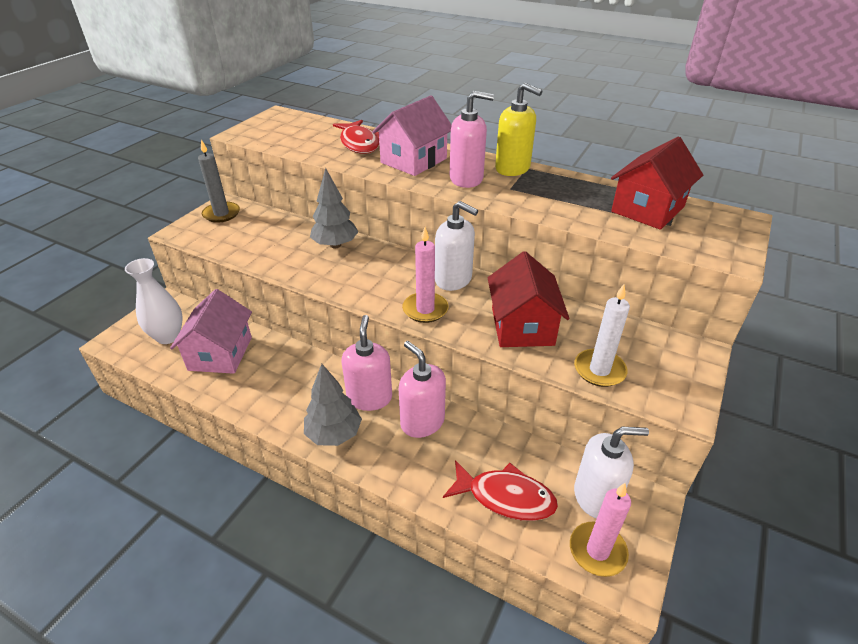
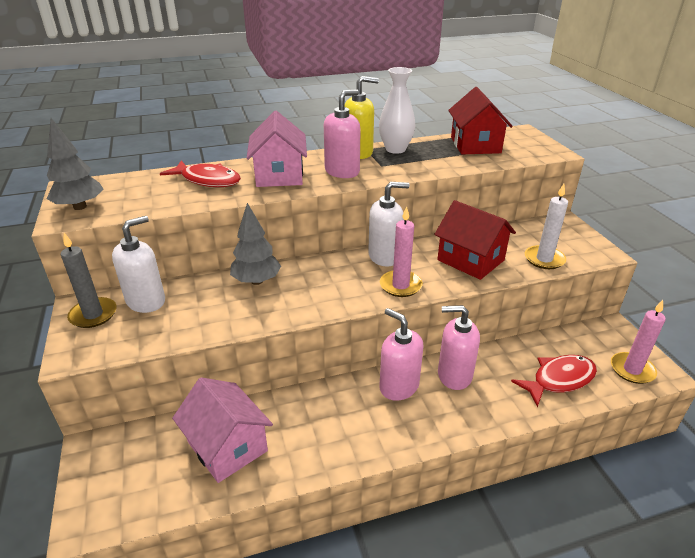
camera: 45 degrees left, 5 degrees down
(168, 336) = (146, 473): white vase -> white vase (395, 149)
(334, 434) = (414, 428): grey tree -> grey tree (80, 207)
(596, 497) = (592, 343): white soap dispenser -> white soap dispenser (146, 301)

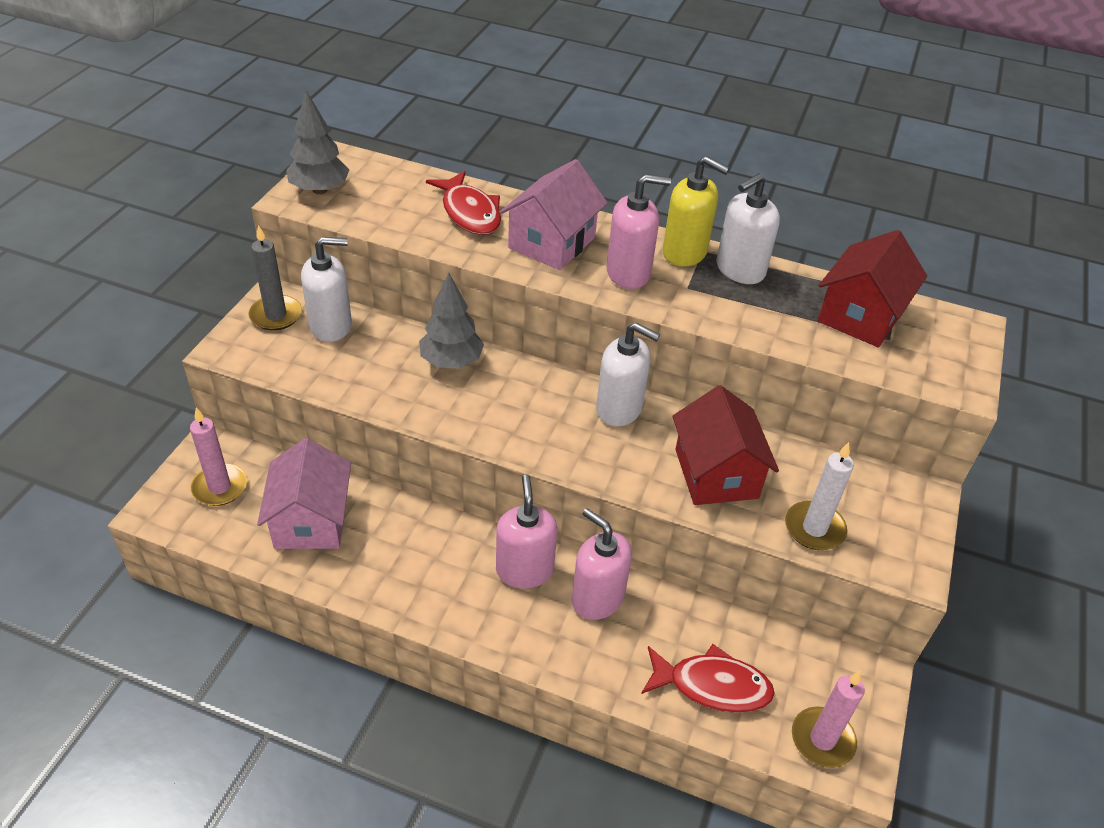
camera: 35 degrees right, 10 degrees up
(395, 149) = (739, 270): white vase -> white soap dispenser
(400, 285) = (592, 456): pink candle -> pink candle (219, 487)

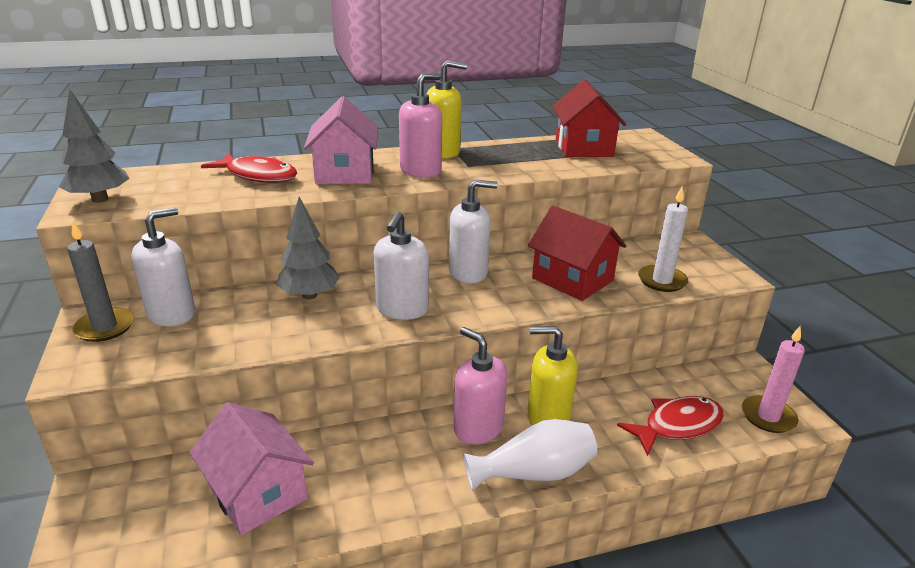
camera: 35 degrees left, 15 degrees down
(219, 487) = (130, 517): pink candle -> none
(528, 641) = (534, 473): none -> white vase
(597, 598) = (548, 417): pink soap dispenser -> yellow soap dispenser
(739, 270) = (488, 149): white soap dispenser -> white soap dispenser (402, 309)

